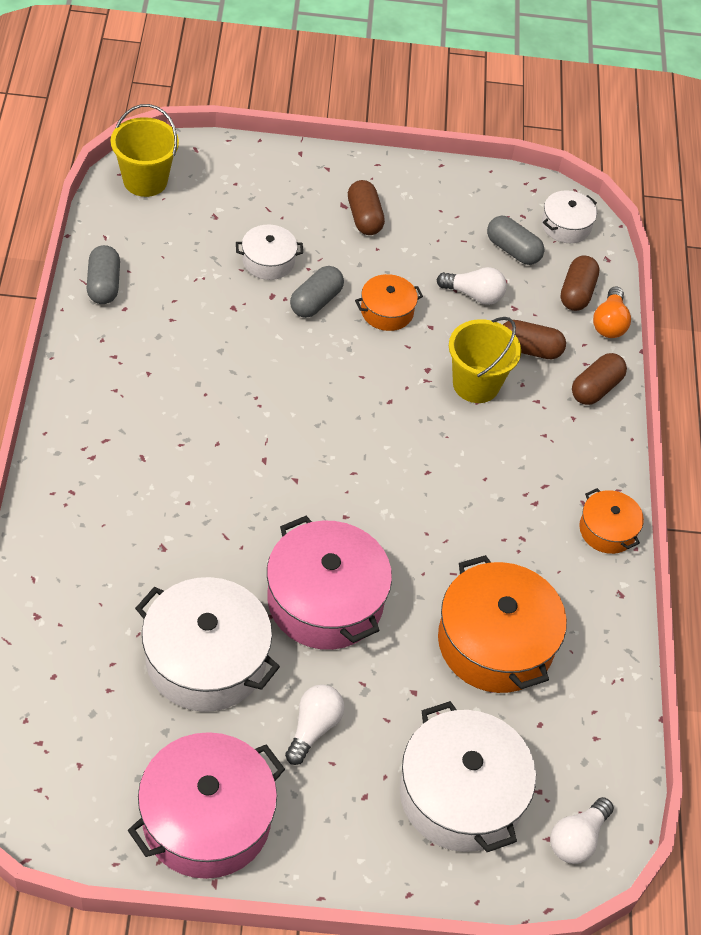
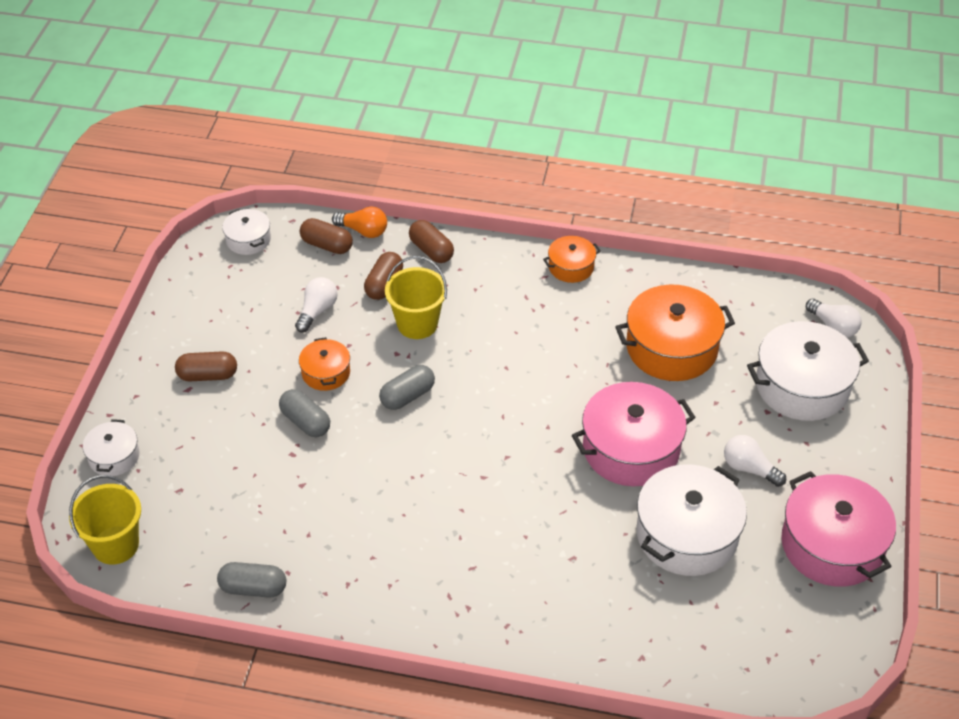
camera: 75 degrees left, 5 degrees down
(268, 261) = (248, 453): white pot -> white pot (114, 456)
(513, 250) = (270, 278): grey capsule -> grey capsule (407, 396)

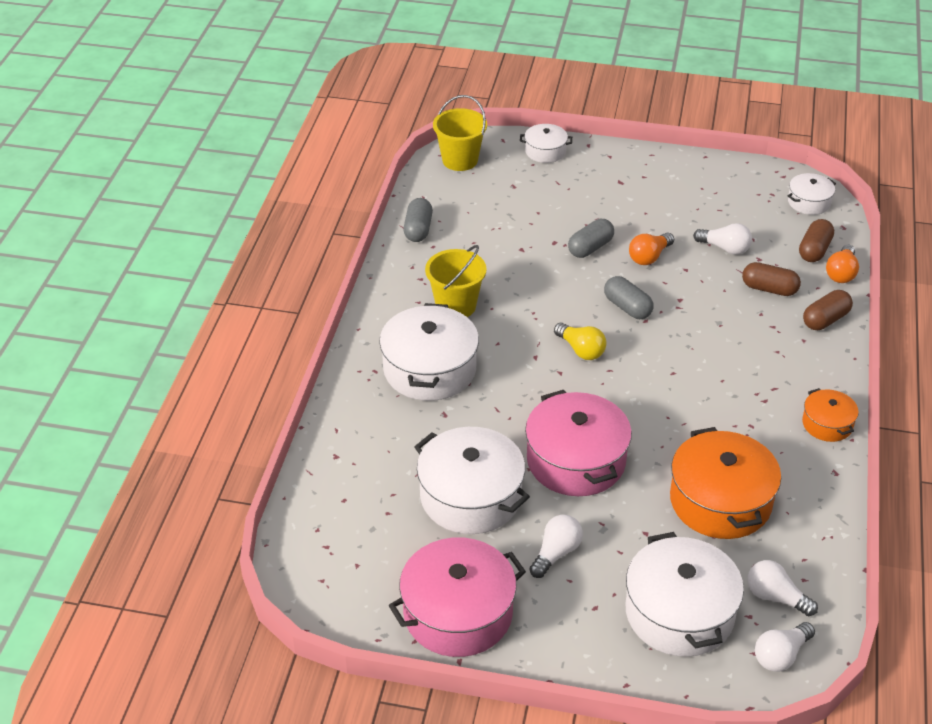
camera: 90 degrees right, 5 degrees down
(207, 375) = (637, 191): brown capsule -> none
(326, 373) = (649, 257): orange pot -> orange light bulb
(417, 324) = (720, 312): yellow bucket -> yellow bucket (456, 306)
(473, 438) = (581, 350): none -> yellow light bulb
(504, 572) = (429, 369): none -> white pot
(774, 323) = (775, 597): none -> white light bulb

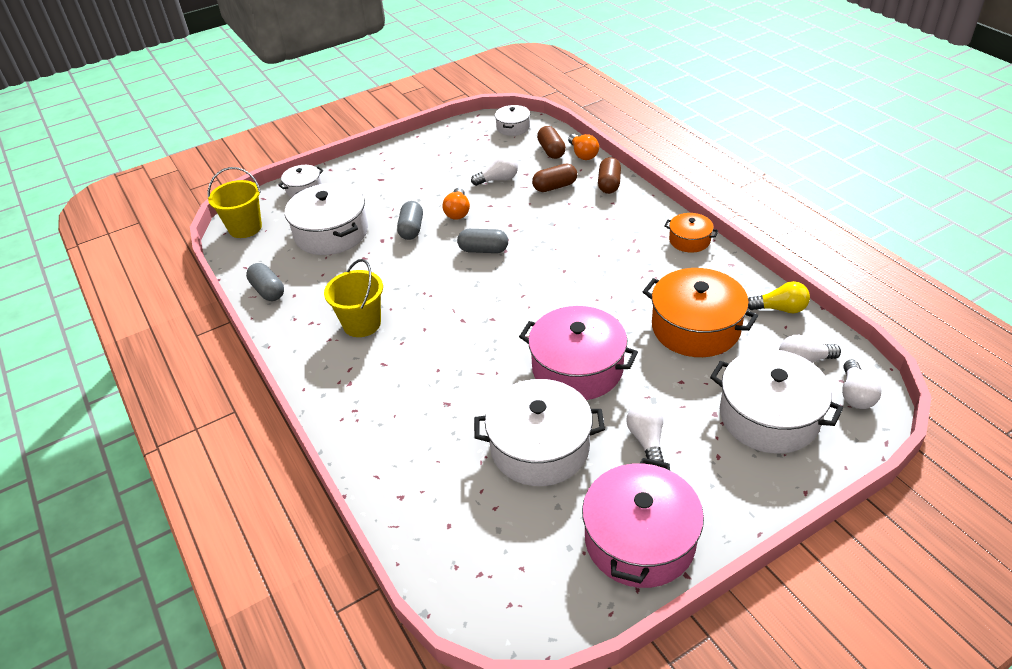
camera: 40 degrees left, 0 degrees up
(429, 369) = (396, 380): white pot -> white pot (331, 233)
(581, 350) = (487, 295): yellow light bulb -> yellow light bulb (780, 309)

